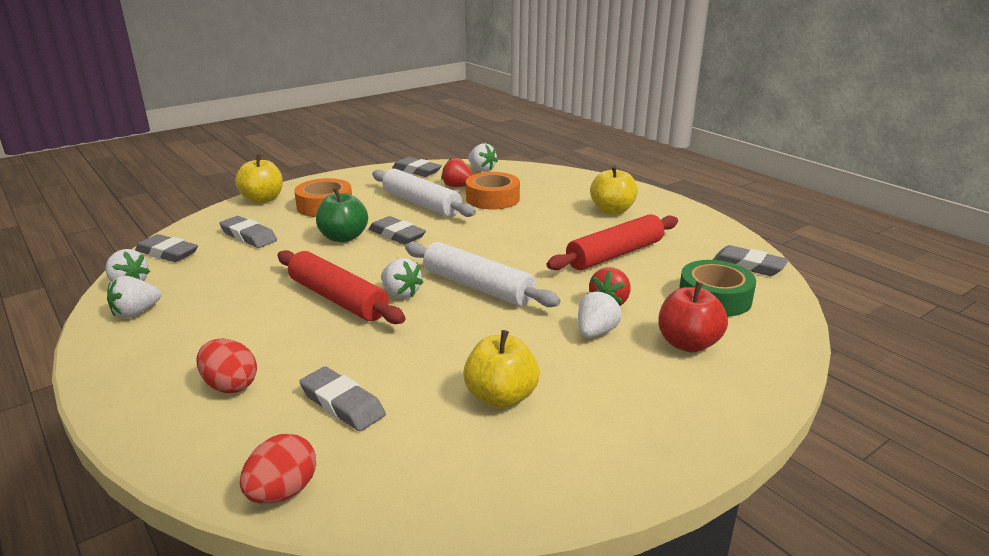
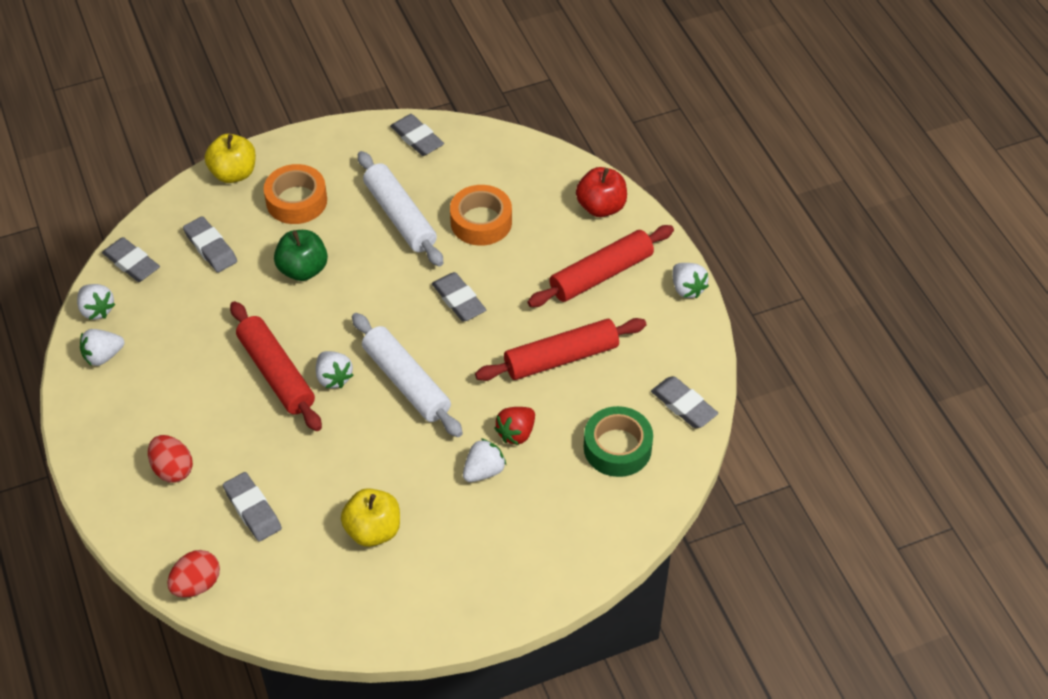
camera: 15 degrees right, 25 degrees up
(397, 235) = (357, 276): grey eraser -> grey eraser (459, 300)
(457, 186) = (452, 186): red strawberry -> none
(481, 169) = (494, 150): white strawberry -> white strawberry (687, 289)
(612, 211) = (601, 274): yellow apple -> red rolling pin
(688, 344) = (554, 503): red apple -> red apple (601, 207)

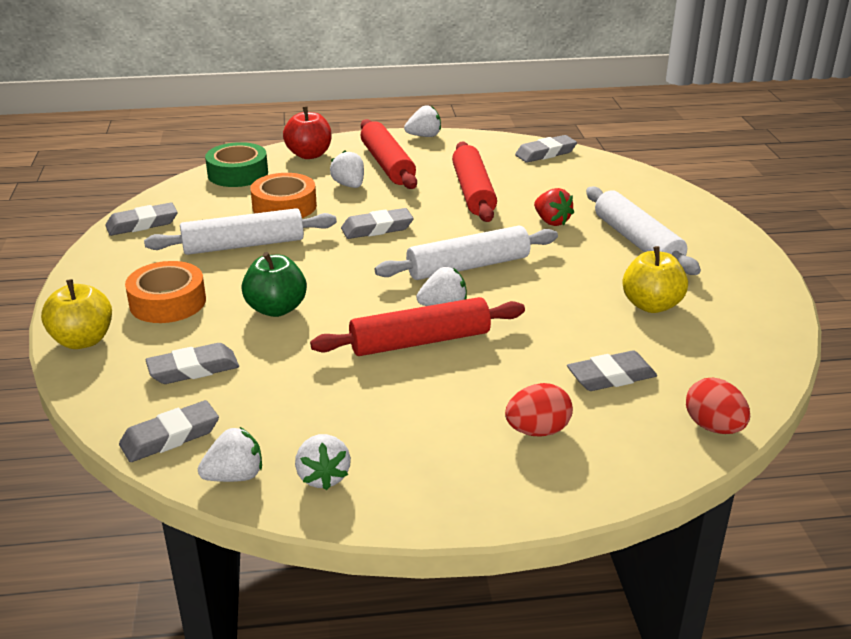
camera: 75 degrees left, 20 degrees down
(484, 471) = (591, 241): white strawberry -> white strawberry (349, 185)
(494, 510) = (637, 241): none -> white rolling pin
(617, 448) = (581, 182): green tape -> green tape (238, 173)

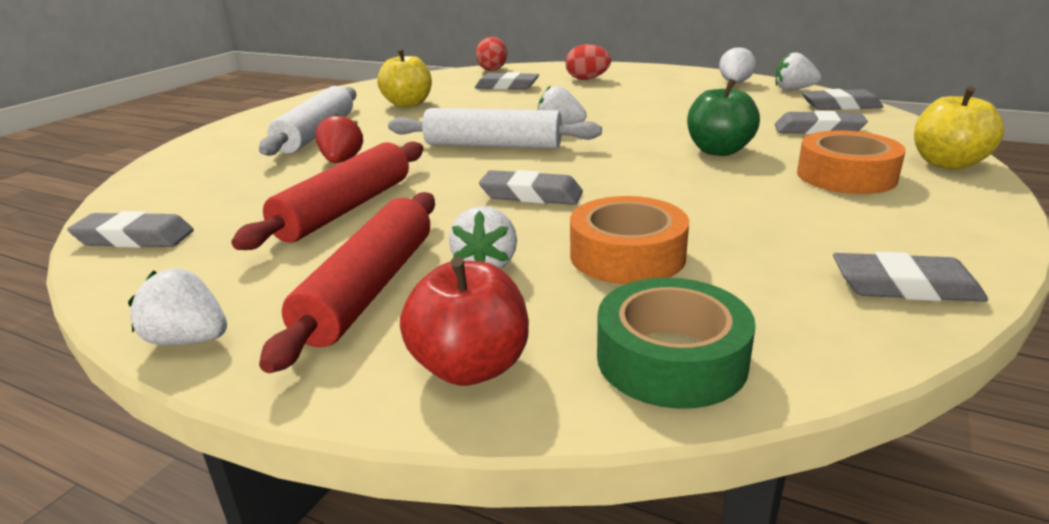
camera: 145 degrees left, 5 degrees down
(243, 245) = (726, 214): white rolling pin -> none
(420, 341) = (607, 115): red rolling pin -> none

